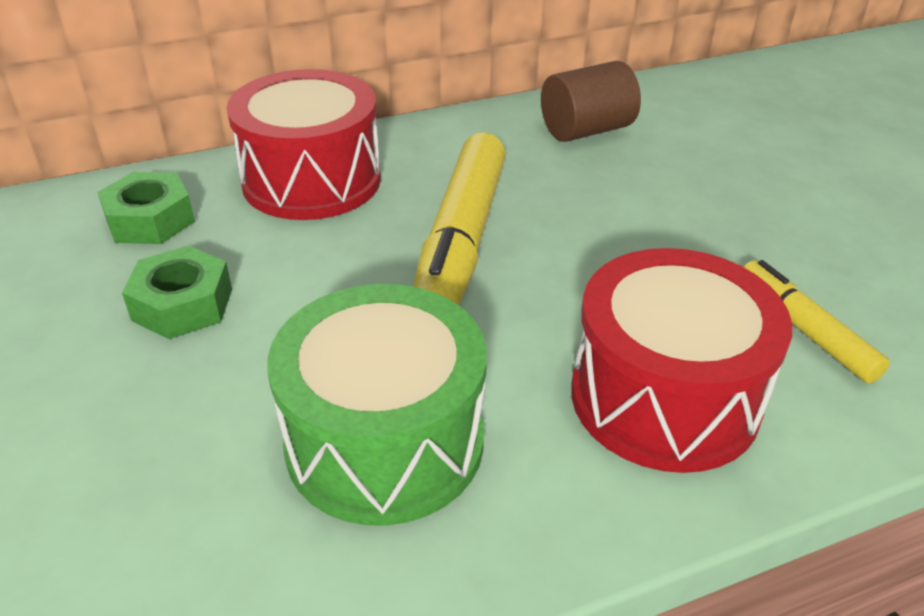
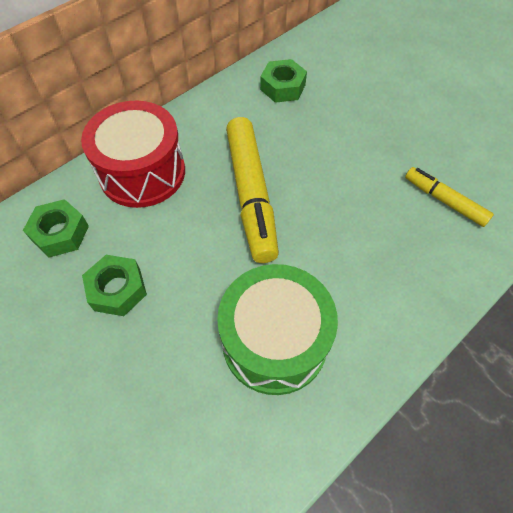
camera: 20 degrees left, 20 degrees up
(586, 130) = (282, 87): brown cylinder -> green nut
(664, 398) = (396, 266): red drum -> none

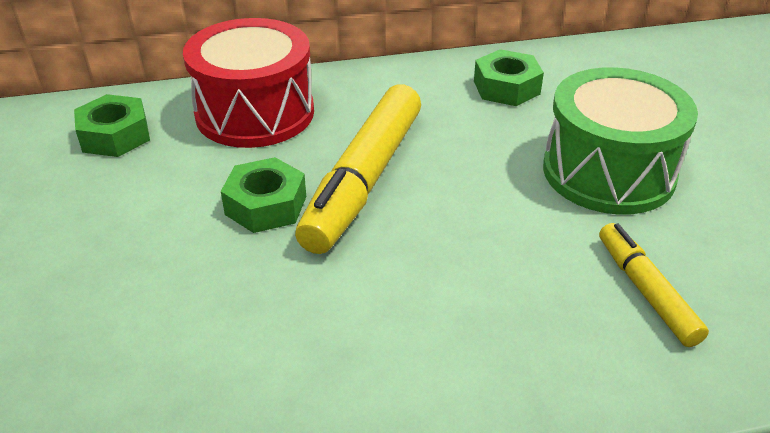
camera: 30 degrees right, 20 degrees down
(117, 289) = (121, 210): green nut -> green nut (266, 205)
(274, 341) = (248, 345): green drum -> green drum (608, 172)

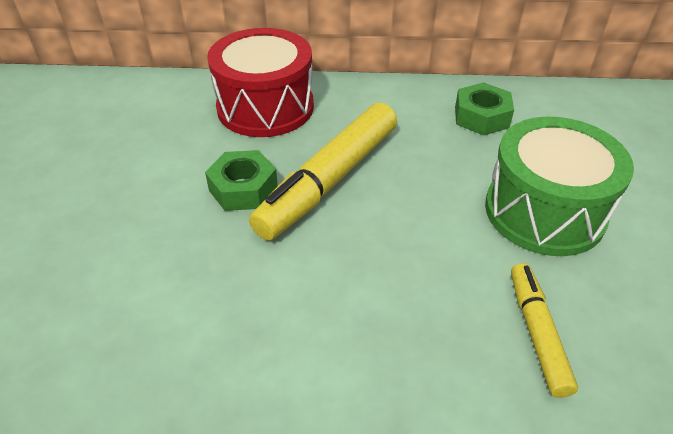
camera: 15 degrees right, 5 degrees up
(115, 136) = (154, 109): green nut -> none

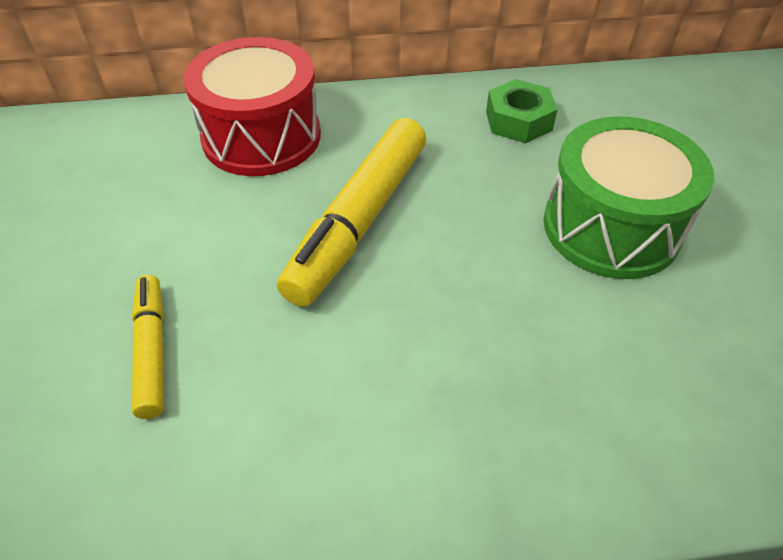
camera: 10 degrees left, 5 degrees up
(243, 188) = (257, 244): green nut -> none
(537, 333) = (632, 373): yellow marker -> yellow marker (152, 350)

